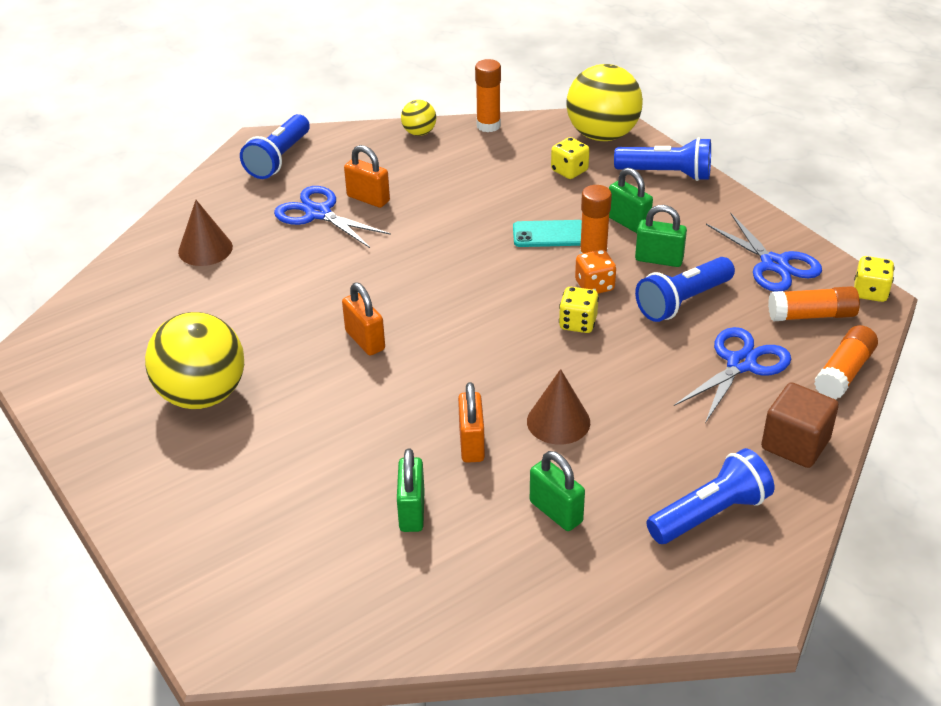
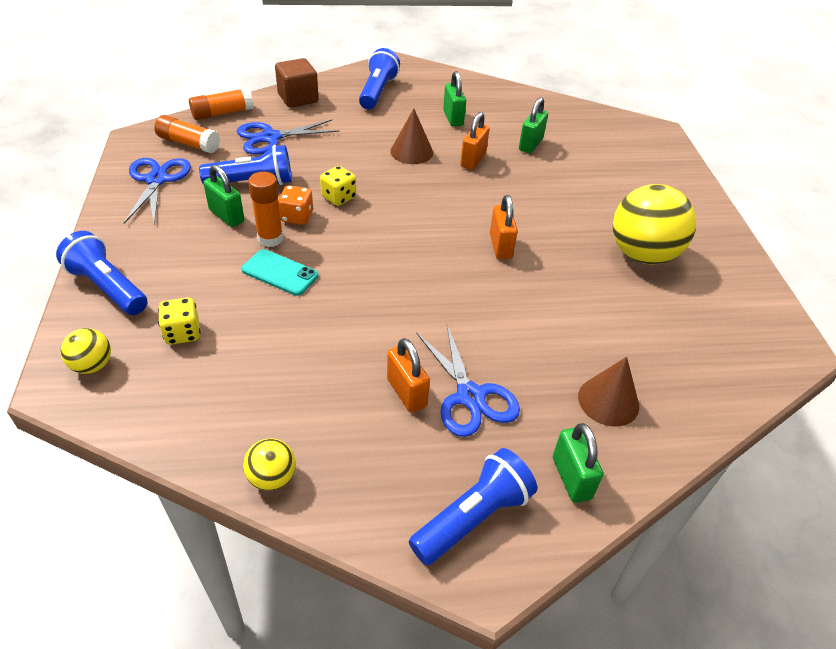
camera: 155 degrees left, 5 degrees up
(488, 126) = (184, 447): orange glue stick -> none
(602, 135) = (92, 365): yellow ball -> yellow ball, size x0.48
(628, 223) = (206, 255): green padlock -> green padlock (571, 478)
(710, 514) = (377, 92): blue flashlight -> blue flashlight turned 105 degrees clockwise
(870, 292) = (132, 141): yellow dice -> none

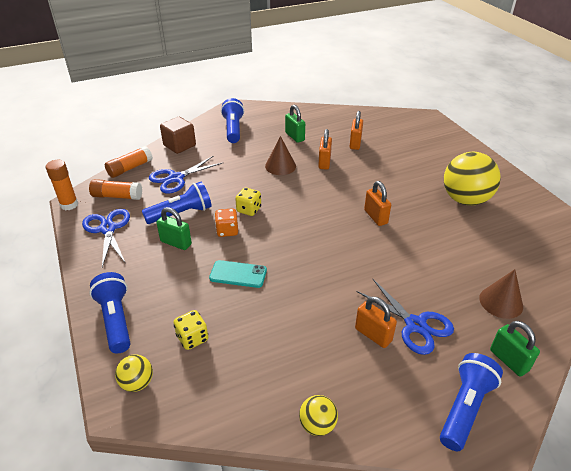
camera: 15 degrees left, 5 degrees down
(108, 287) = (116, 320): blue flashlight -> blue flashlight turned 45 degrees clockwise
(270, 239) = (217, 251): orange glue stick -> orange glue stick (69, 205)
(530, 144) = (355, 143): green padlock -> orange padlock

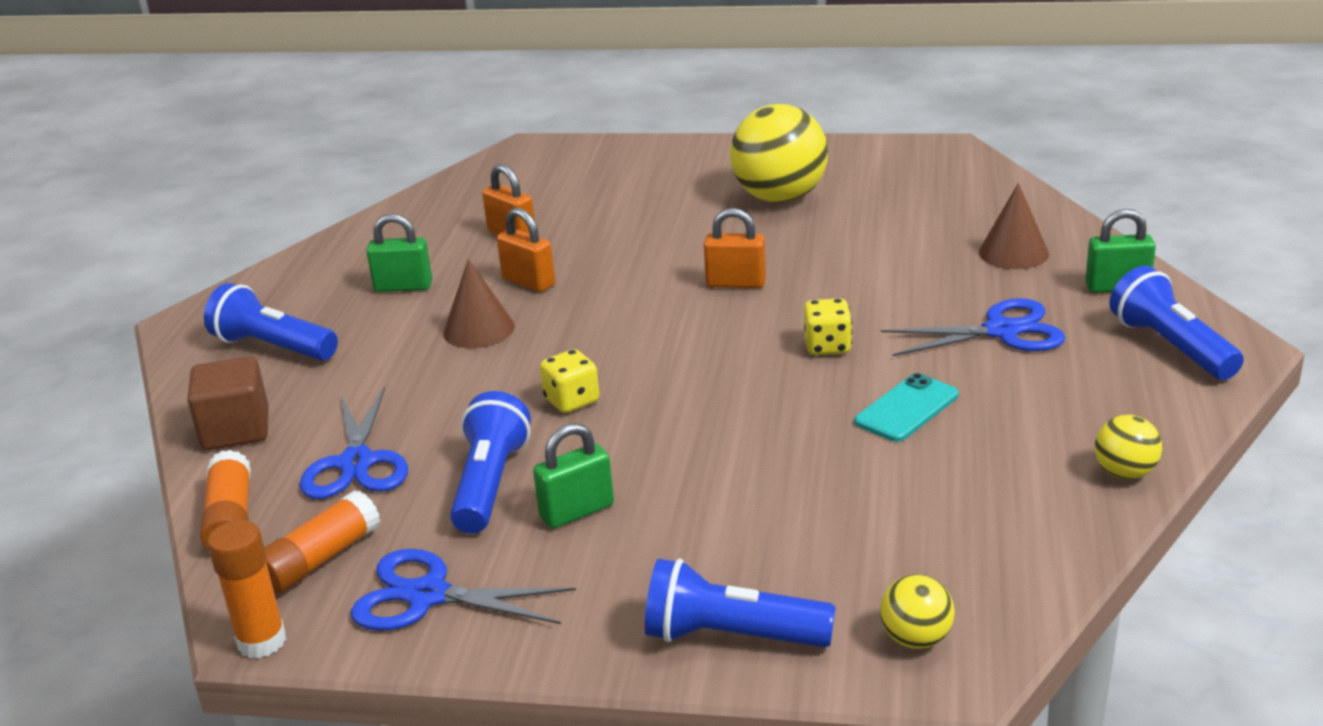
camera: 55 degrees left, 10 degrees down
(192, 338) = (858, 551): yellow dice -> yellow dice (827, 346)
(227, 231) = (607, 441): orange dice -> none
(238, 274) = (741, 460): turquoise phone -> turquoise phone (906, 409)
(373, 335) = (992, 372): orange padlock -> none

